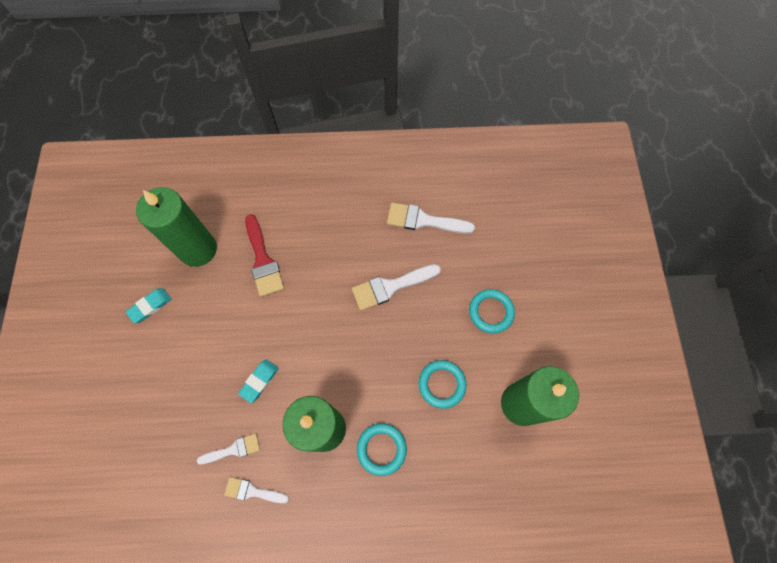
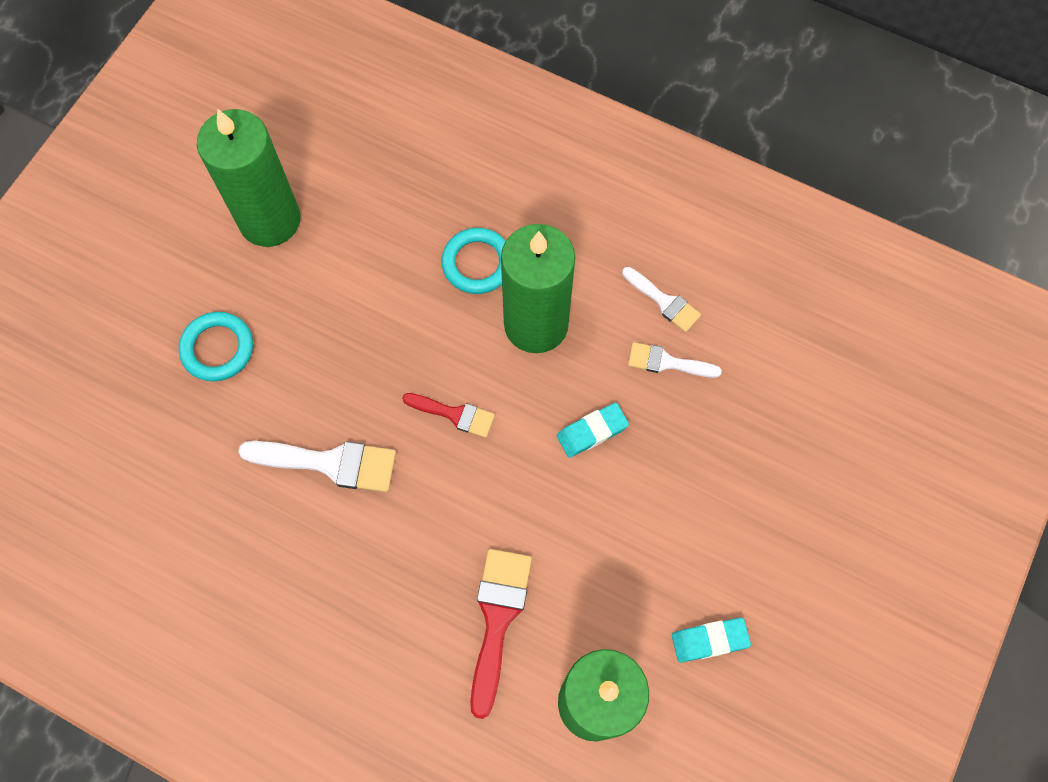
camera: 150 degrees left, 0 degrees up
(341, 348) = (454, 414): none -> red brush
(423, 220) = (207, 542): white brush -> none
(441, 384) = (351, 295): turquoise ring -> none

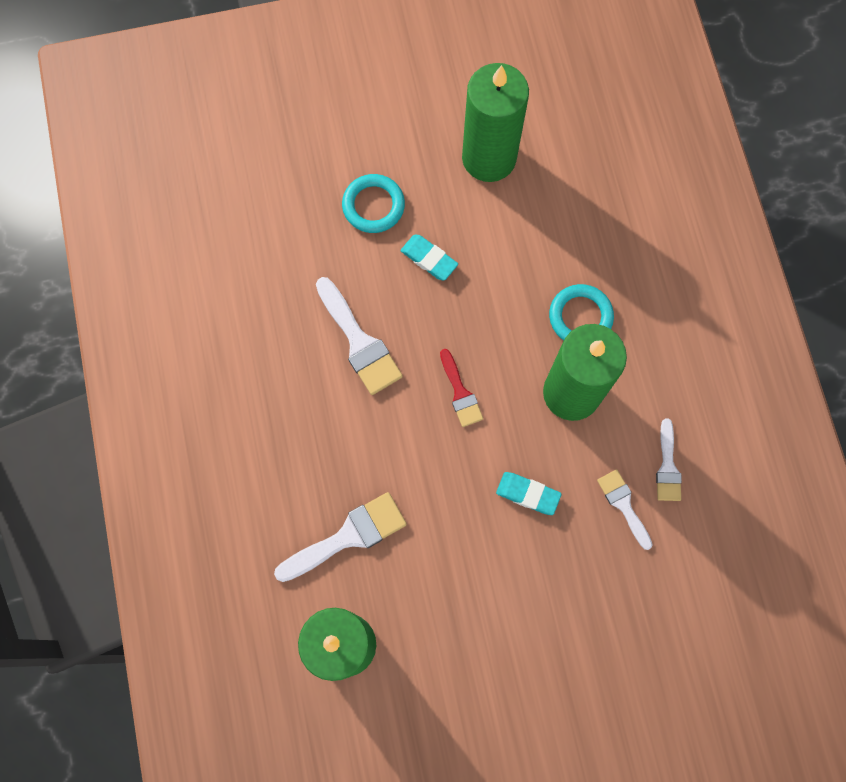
camera: 50 degrees right, 5 degrees up
(497, 619) = (348, 536): red brush -> white brush
(709, 640) = (450, 690): turquoise eraser -> turquoise eraser (429, 259)

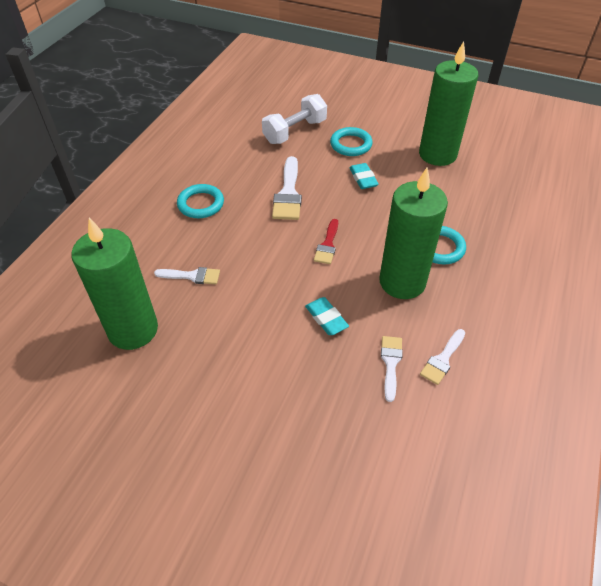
camera: 35 degrees right, 25 degrees down
(269, 427) = (201, 204): none -> turquoise ring
(286, 225) = (295, 131): none -> white dumbbell
(348, 536) = (192, 276): white brush -> white brush, size x0.61

